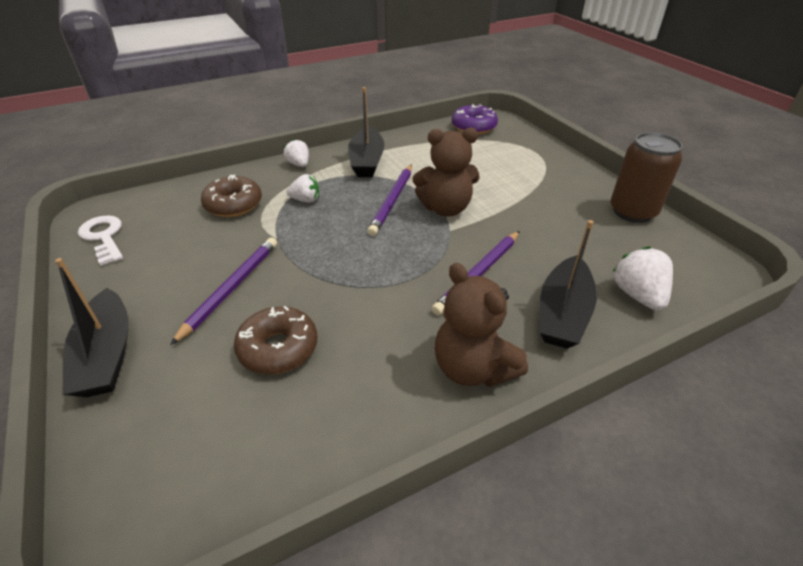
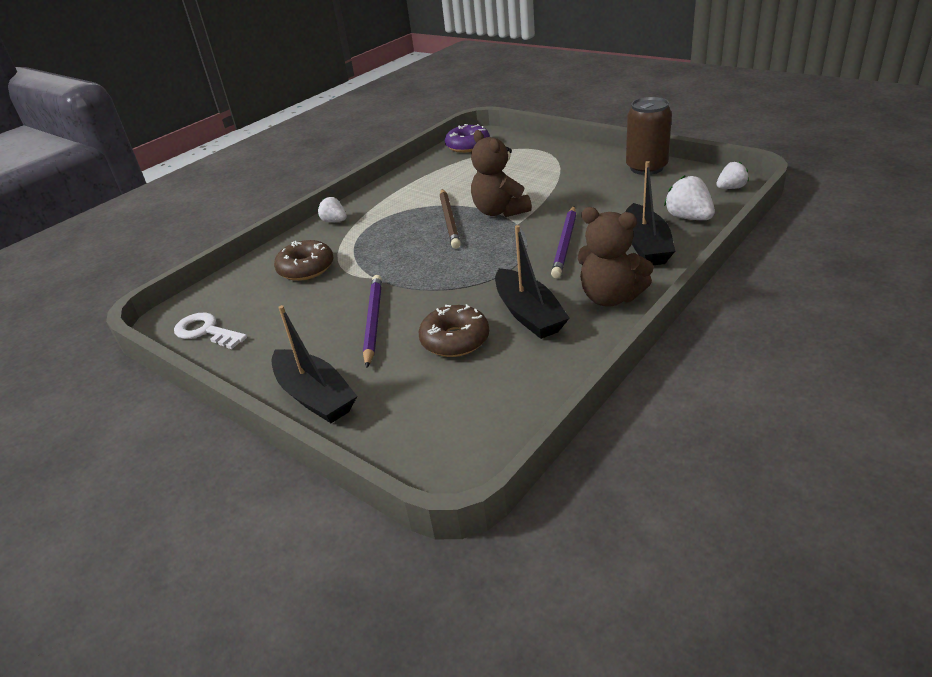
camera: 20 degrees left, 5 degrees down
(305, 200) = (371, 244): white strawberry -> white strawberry (731, 188)
(367, 161) = (396, 200): black boat -> black boat (529, 314)
(392, 201) = (449, 220): purple pencil -> brown pencil
(445, 208) = (500, 211): brown teddy bear -> brown teddy bear turned 90 degrees clockwise

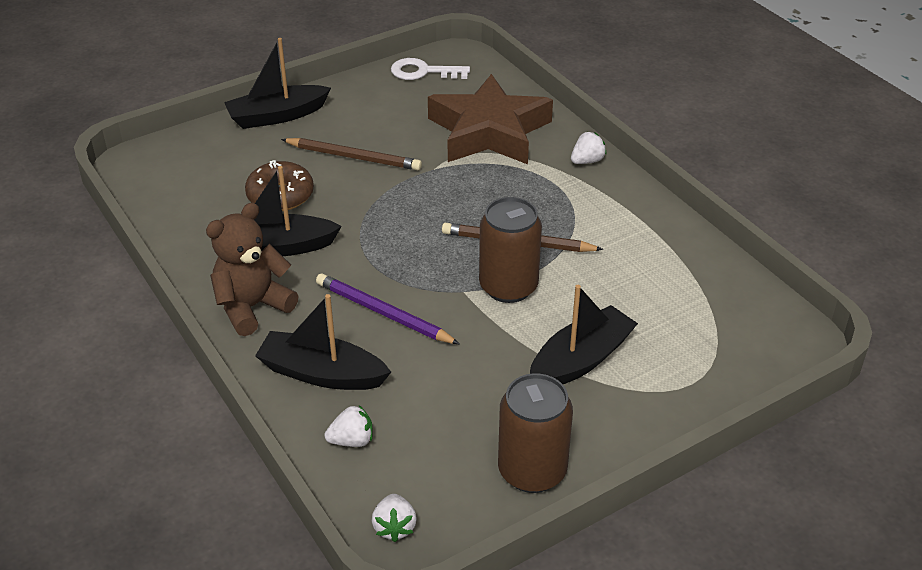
camera: 105 degrees right, 5 degrees up
(205, 331) = (423, 72): white key -> white key turned 135 degrees counterclockwise
(306, 268) = (489, 131): brown donut -> brown star
(373, 321) = (353, 157): purple pencil -> brown pencil
(468, 146) = (757, 314): purple donut -> none
(500, 211) = (508, 287): brown teddy bear -> brown can
(548, 176) = (581, 360): none -> black boat
(688, 218) = (352, 440): white strawberry -> white strawberry, size x0.66

